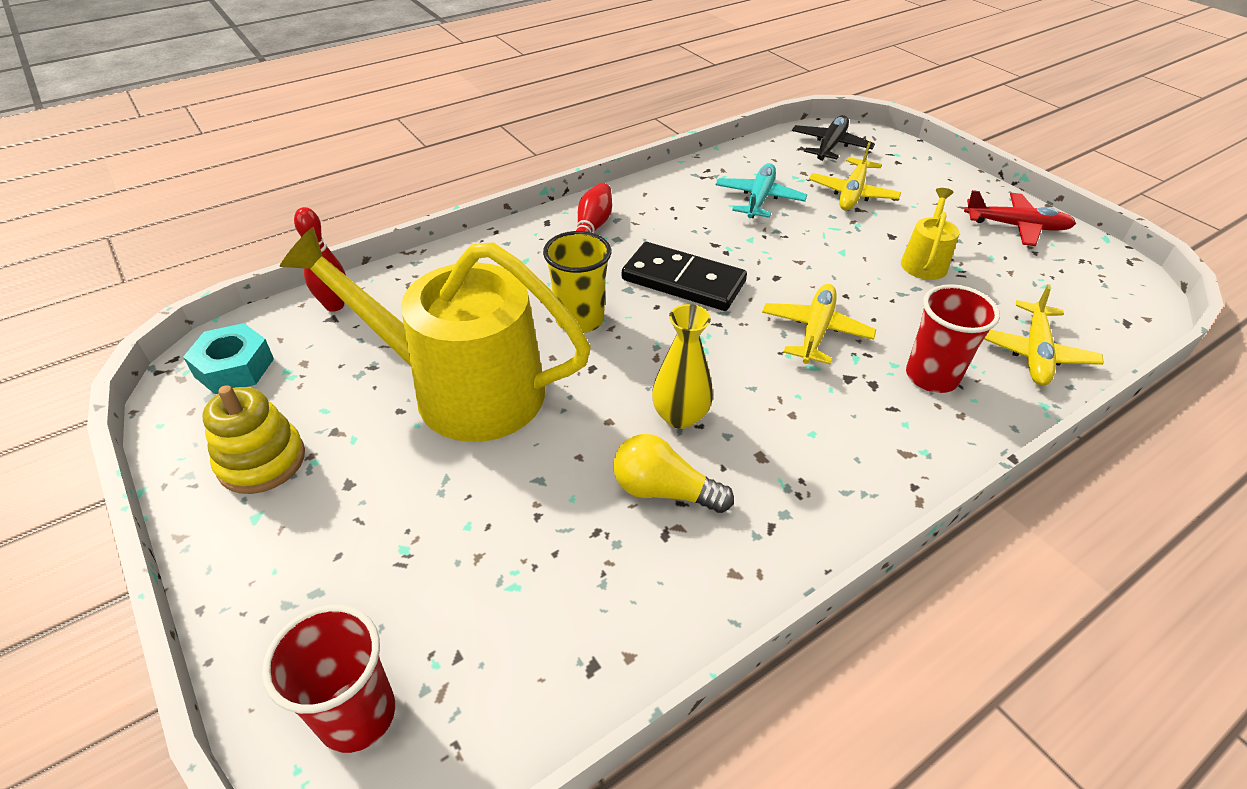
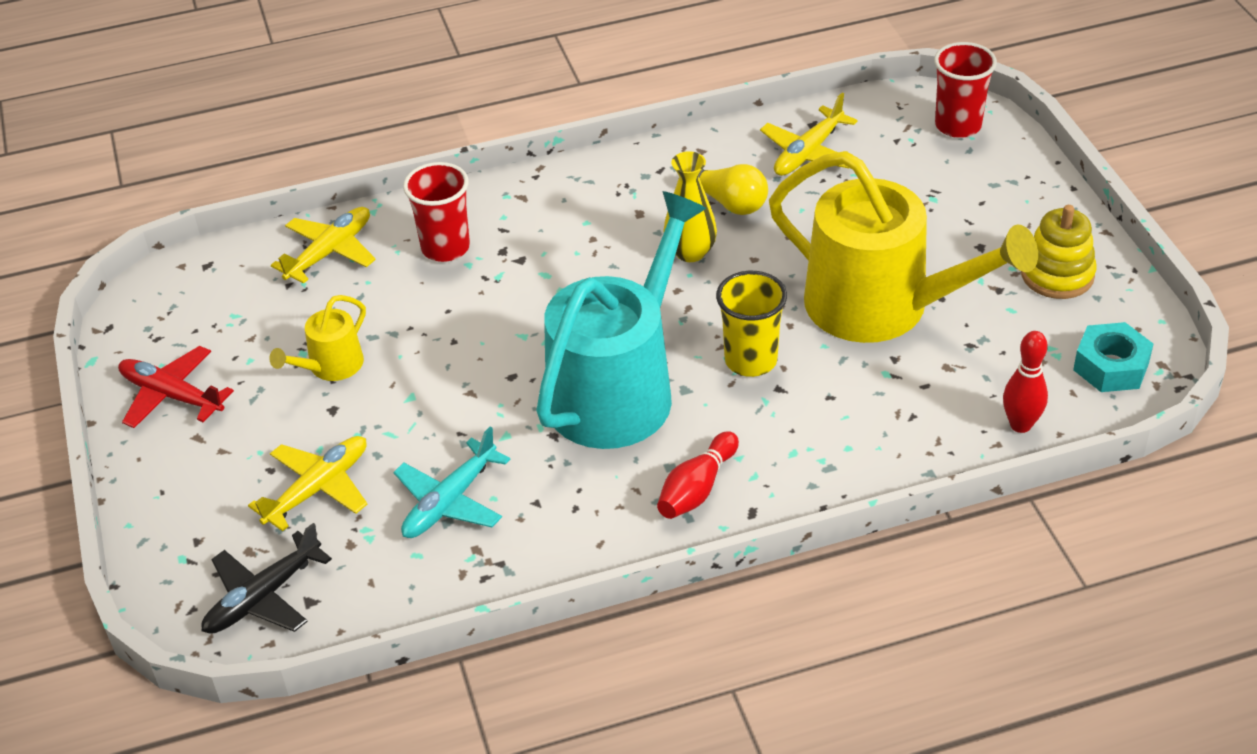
camera: 160 degrees left, 0 degrees up
(683, 281) = (618, 389): black domino -> turquoise watering can
(815, 331) = (516, 307): yellow plane -> yellow plane (808, 152)

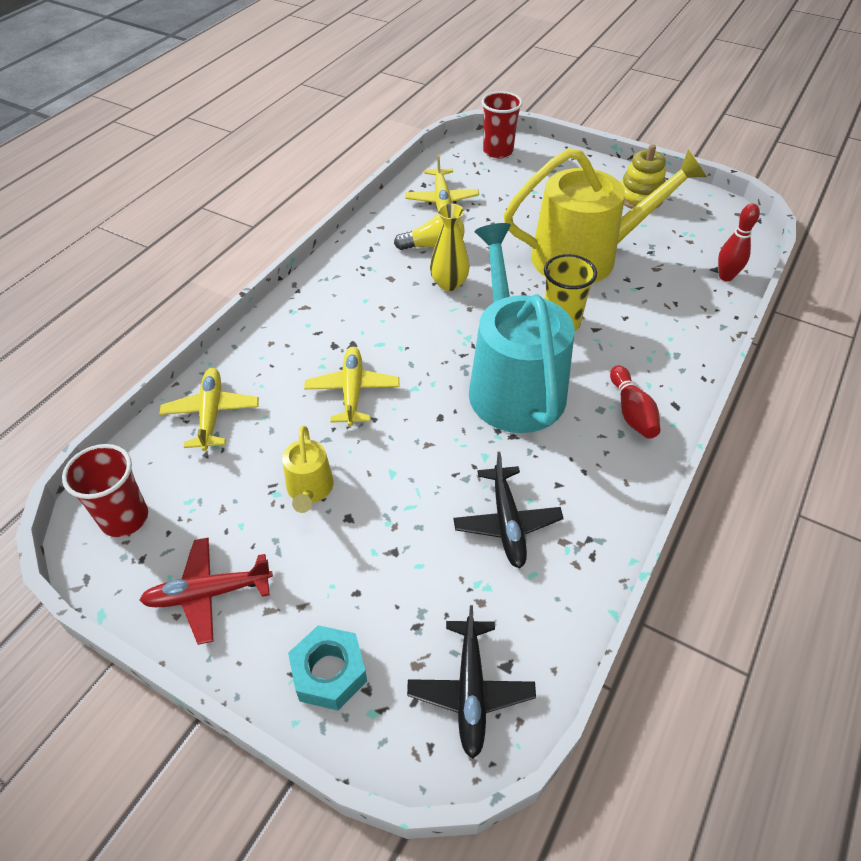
camera: 45 degrees left, 5 degrees up
(318, 489) = (409, 581): yellow plane -> yellow plane (352, 391)
(445, 248) = (293, 364): red cup -> red cup (124, 518)
(450, 501) = (506, 522): turquoise plane -> black plane
(1111, 366) = (721, 227): turquoise nut -> turquoise nut (329, 672)

